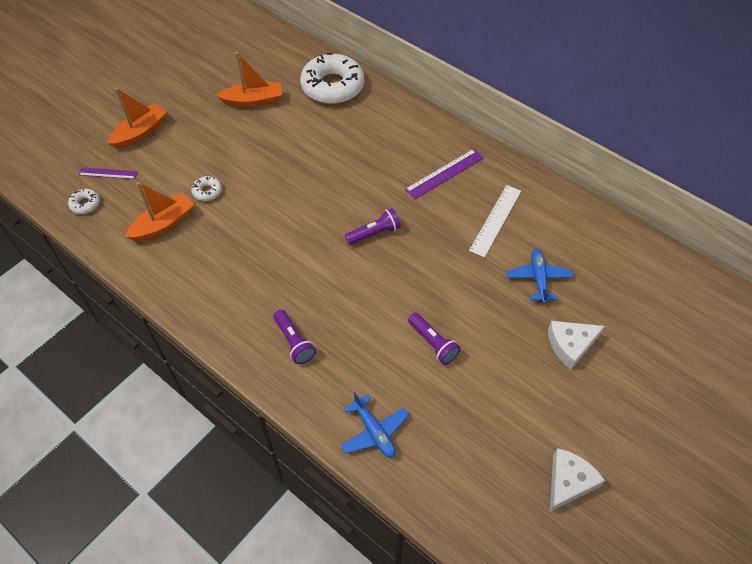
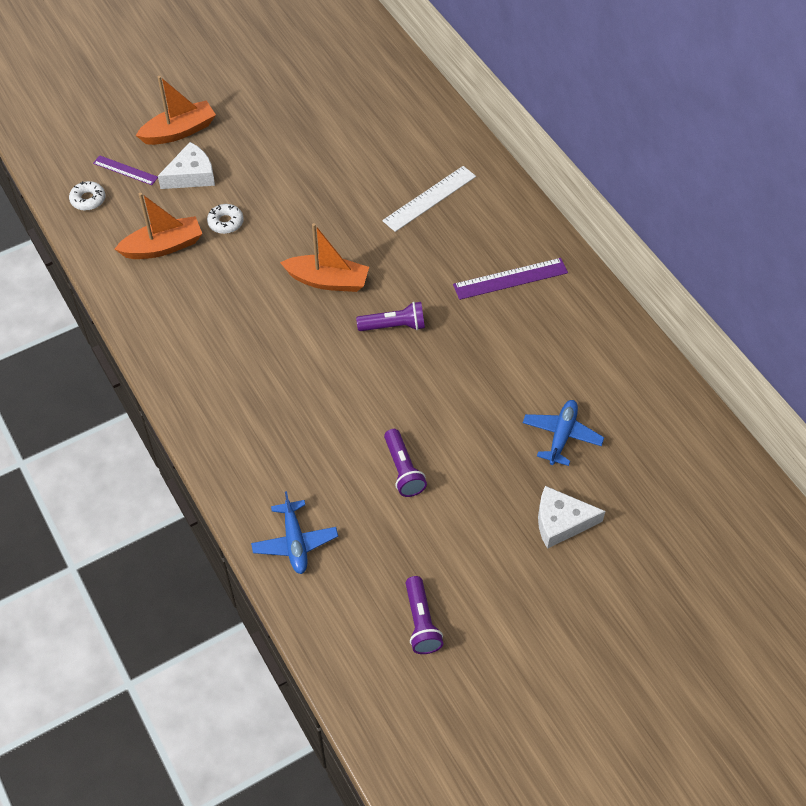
camera: 20 degrees right, 0 degrees up
(253, 101) = (323, 126): orange boat -> orange boat (328, 281)
(294, 342) = (251, 420): purple flashlight -> purple flashlight (421, 622)
(332, 86) = (425, 133): white donut -> none
(495, 220) = (544, 352): white ruler -> white ruler (429, 198)
(568, 482) = (482, 665): white cheese -> white cheese (191, 175)

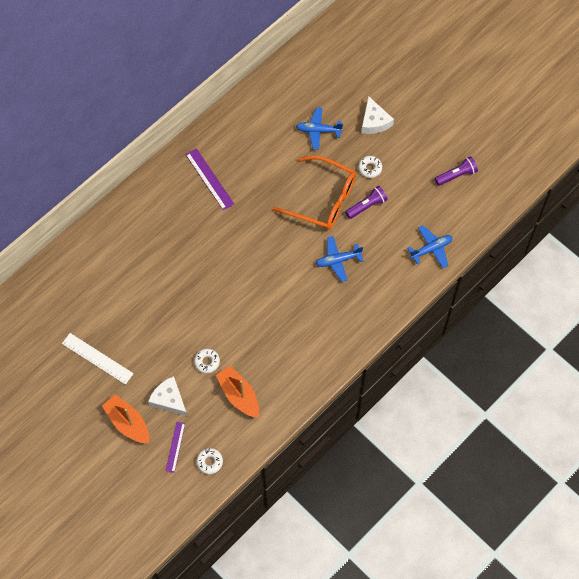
camera: 105 degrees left, 10 degrees up
(321, 407) = (338, 260): none -> blue plane
(328, 281) = (240, 283): orange boat -> none
(394, 326) = (265, 236): purple flashlight -> none
(429, 198) = (153, 240): white ruler -> white ruler (97, 358)
(433, 412) = (322, 199): none -> orange glasses
(471, 492) = (370, 168): none -> white donut

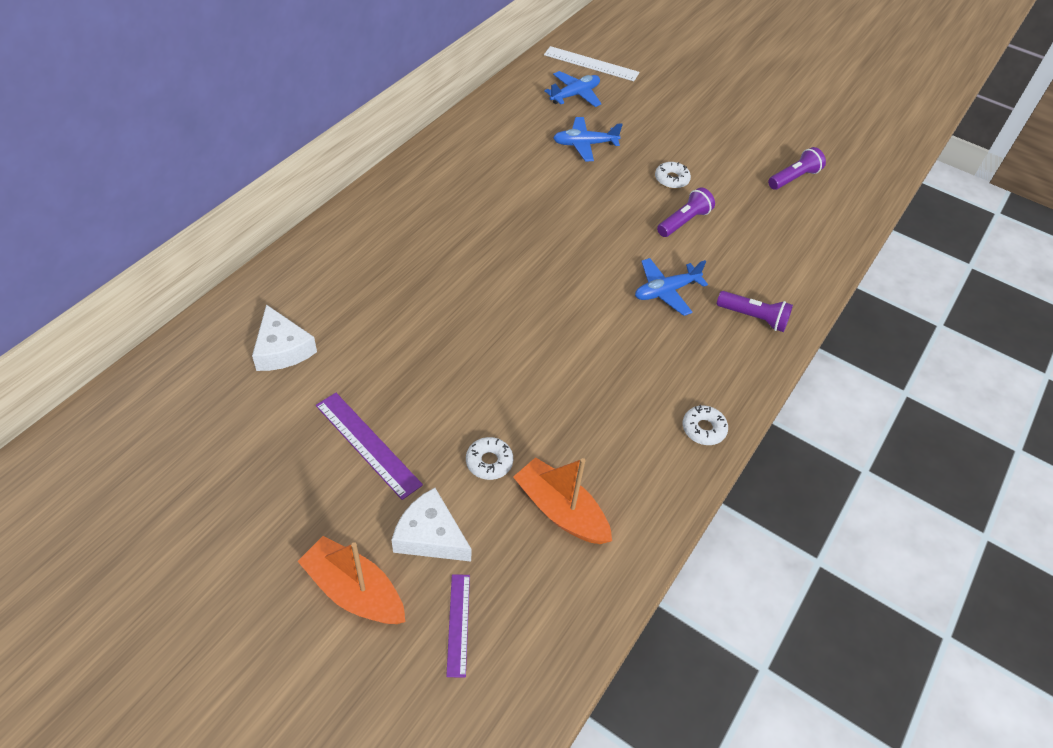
camera: 15 degrees left, 15 degrees down
(97, 358) = (281, 481): white ruler -> white ruler (591, 64)
(209, 179) = (439, 208): purple ruler -> purple ruler (367, 444)
(209, 462) = (533, 644): white donut -> white donut (703, 429)
(322, 199) = (616, 219): orange glasses -> none
(374, 121) = (658, 130): white cheese -> white cheese (282, 349)
(387, 286) = (754, 318): none -> purple flashlight
(431, 249) = (798, 264): blue plane -> blue plane (575, 95)

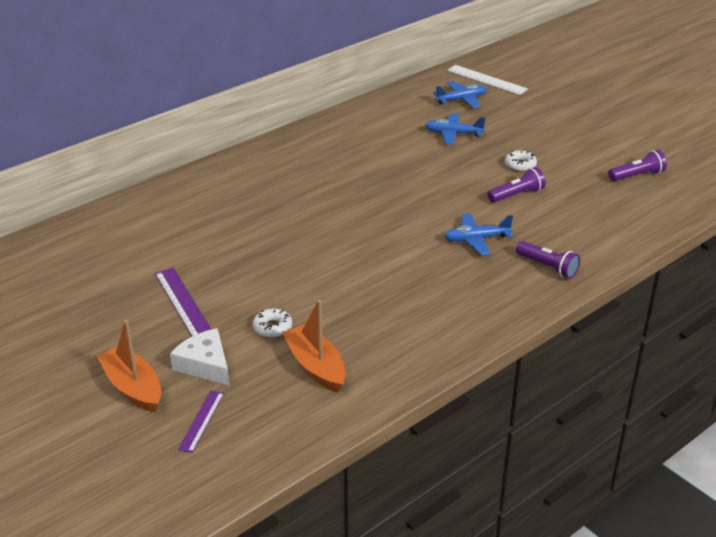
camera: 20 degrees right, 15 degrees down
(282, 349) = (145, 236): white cheese -> none
(703, 429) = (463, 334): white donut -> none

